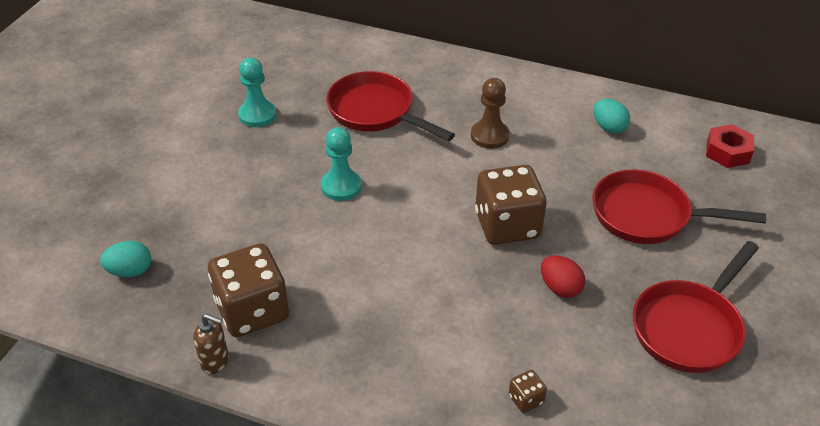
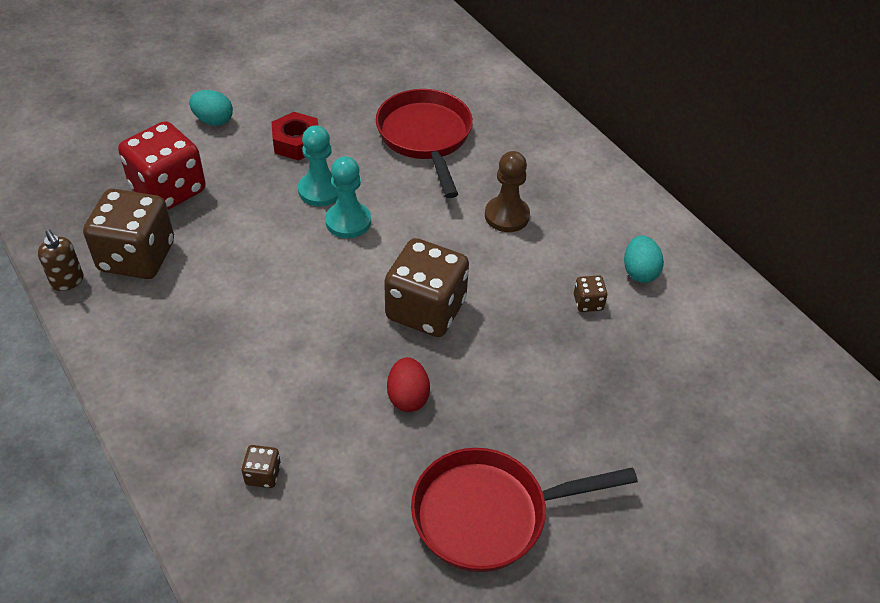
camera: 35 degrees right, 5 degrees up
(130, 271) = (87, 171): turquoise egg -> turquoise egg (213, 120)
(219, 248) = (168, 190): none -> red dice
(257, 115) = (321, 89): turquoise pawn -> turquoise pawn (348, 221)
(600, 163) = (588, 302): none -> brown dice
(647, 215) = (576, 381): red pan -> none
(727, 152) = (745, 369): red nut -> red nut (296, 143)

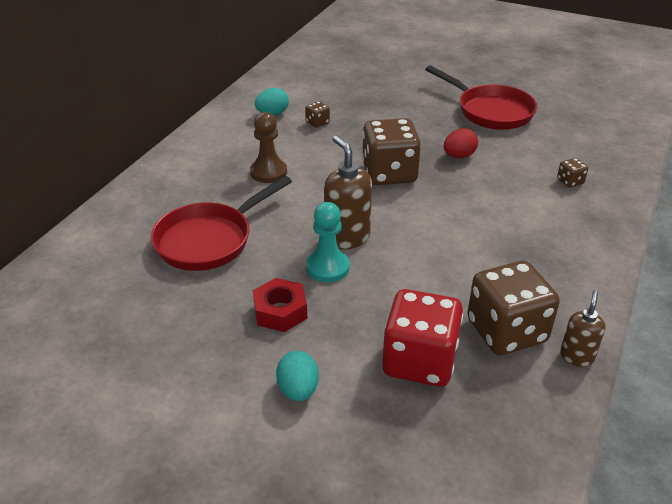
camera: 120 degrees left, 10 degrees down
(348, 221) = (347, 238): turquoise pawn -> brown soap dispenser

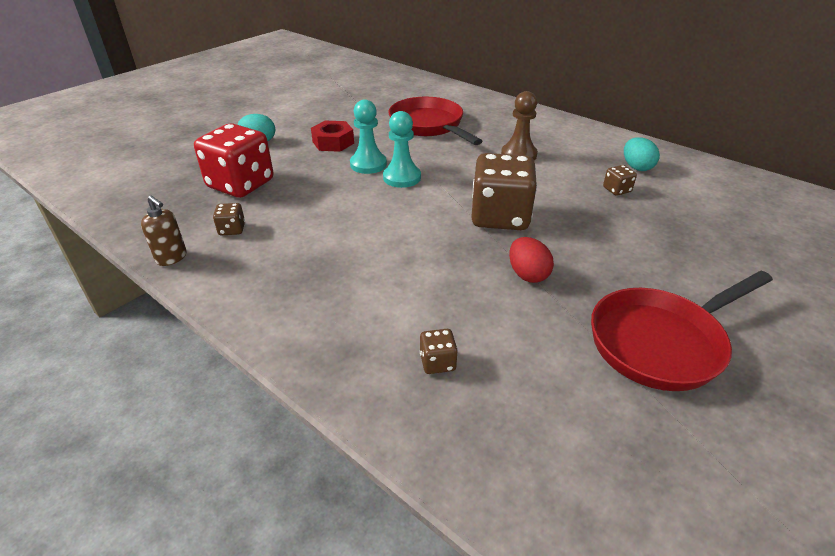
camera: 105 degrees right, 0 degrees up
(347, 238) = (402, 177): brown soap dispenser -> turquoise pawn
(506, 331) = (232, 229): brown dice -> brown dice, size x0.42

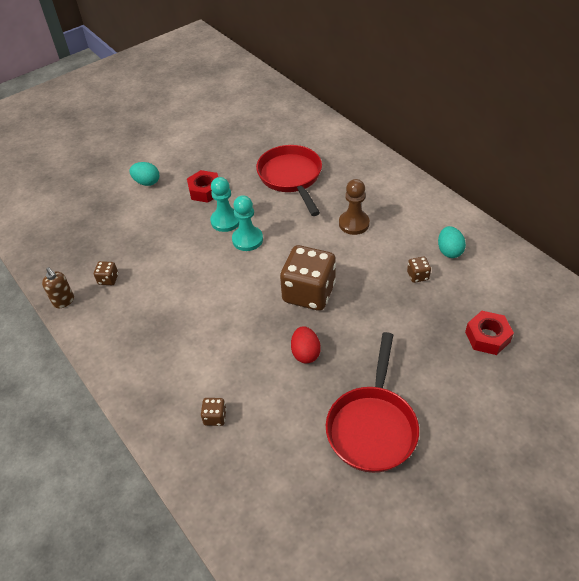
camera: 15 degrees right, 10 degrees up
(241, 184) = (123, 232): red dice -> none
(661, 342) = (372, 427): red pan -> red pan turned 60 degrees counterclockwise
(732, 234) = (487, 337): none -> red nut

